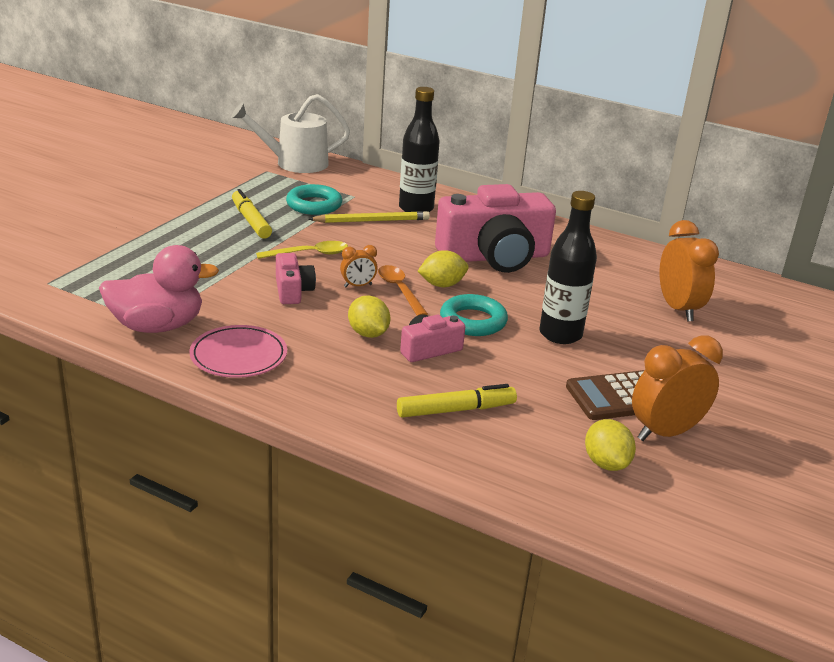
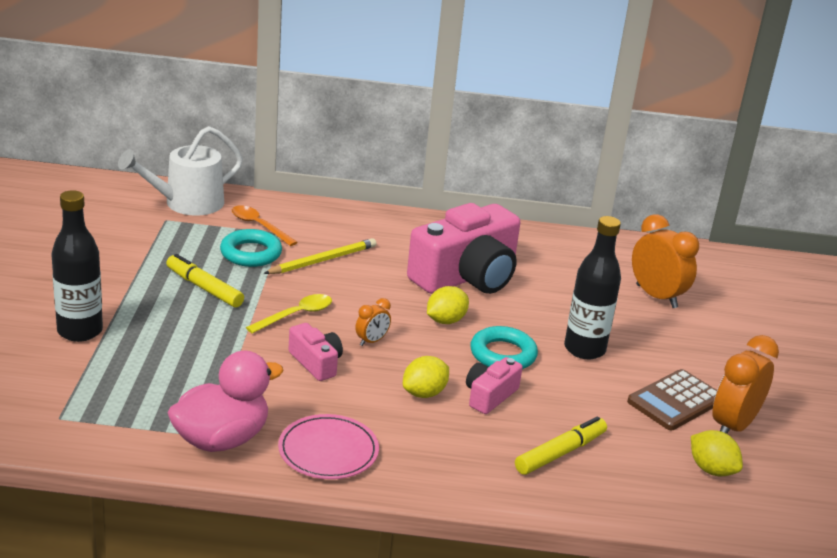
camera: 25 degrees left, 0 degrees up
(368, 334) = (424, 393): yellow lemon -> yellow lemon turned 75 degrees counterclockwise
(400, 290) = (413, 337): orange spoon -> orange spoon (259, 226)
(416, 208) = (352, 236): black bottle -> black bottle (80, 331)

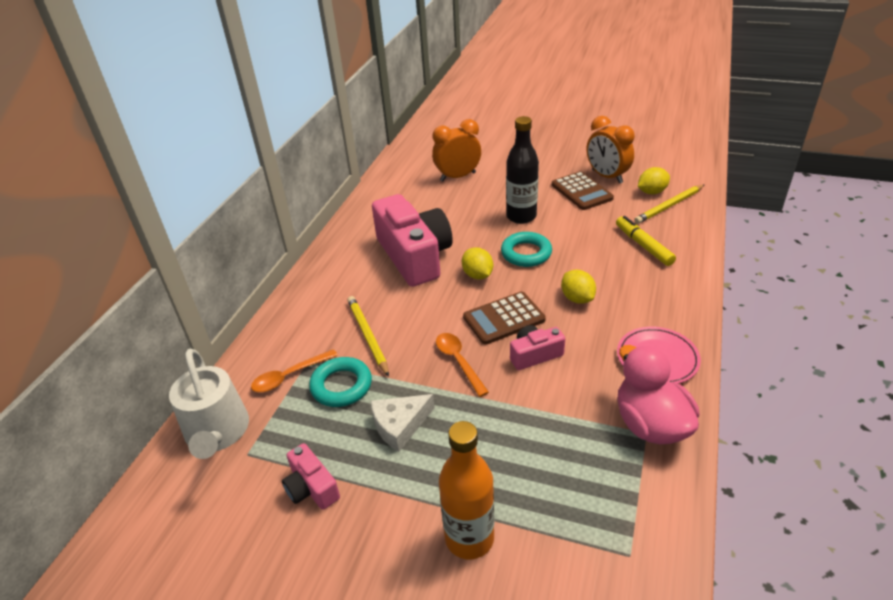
camera: 70 degrees left, 10 degrees up
(80, 331) = (469, 538): black bottle -> orange bottle
(204, 288) = (400, 425): yellow marker -> white cheese
(296, 315) = (458, 361): yellow spoon -> orange spoon
(371, 341) = (504, 319): orange clock -> brown calculator
(489, 396) = (579, 267): pink camera -> pink camera (311, 487)
(679, 485) = (669, 206): none -> yellow pencil

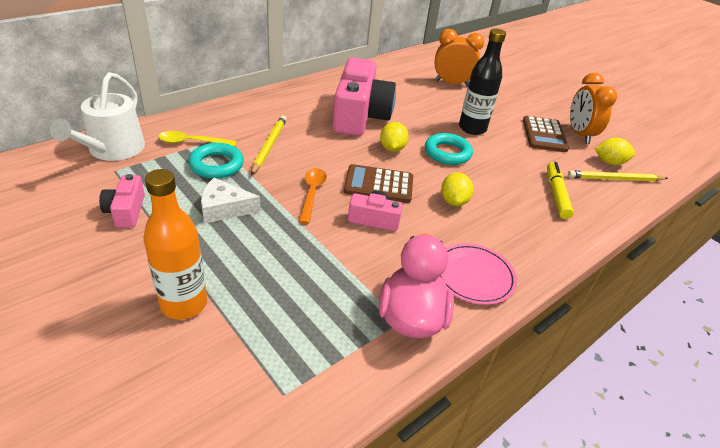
camera: 25 degrees right, 0 degrees up
(289, 376) = (192, 142): orange spoon -> yellow spoon

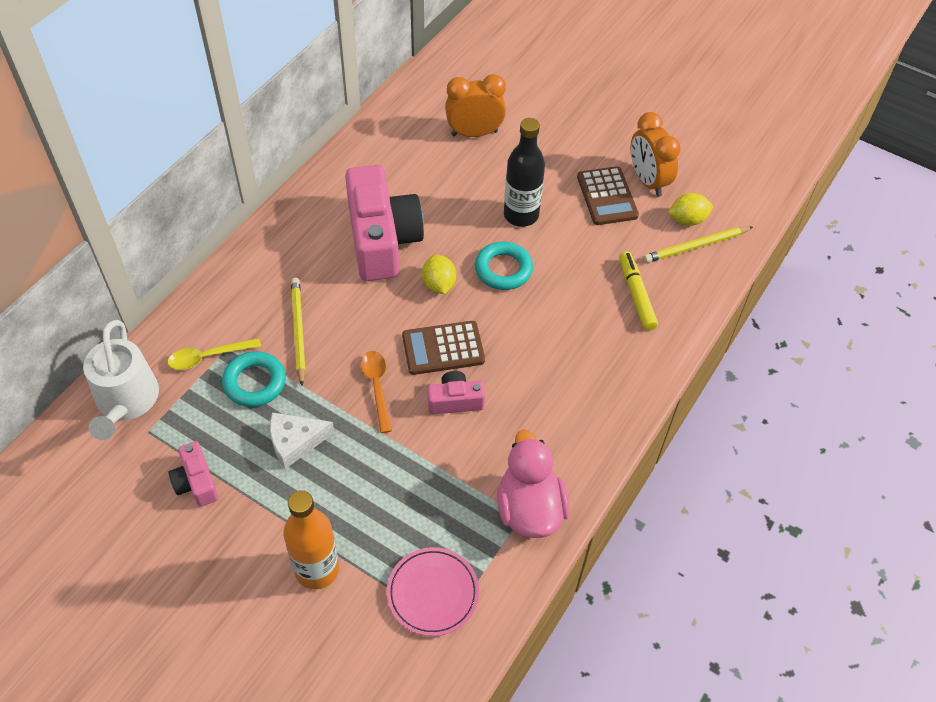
camera: 15 degrees left, 15 degrees up
(454, 201) = (530, 344): yellow lemon -> none
(474, 276) = (574, 440): pink plate -> pink plate (433, 593)

